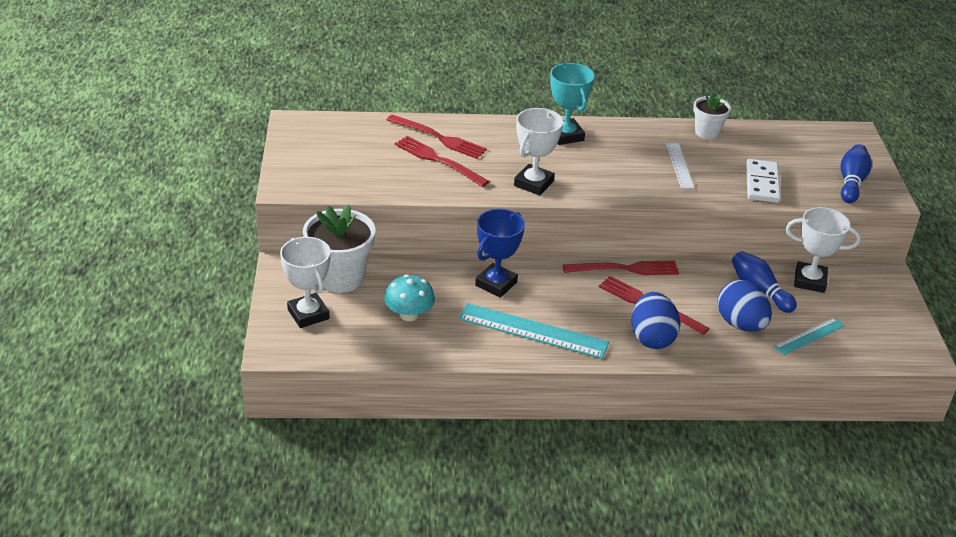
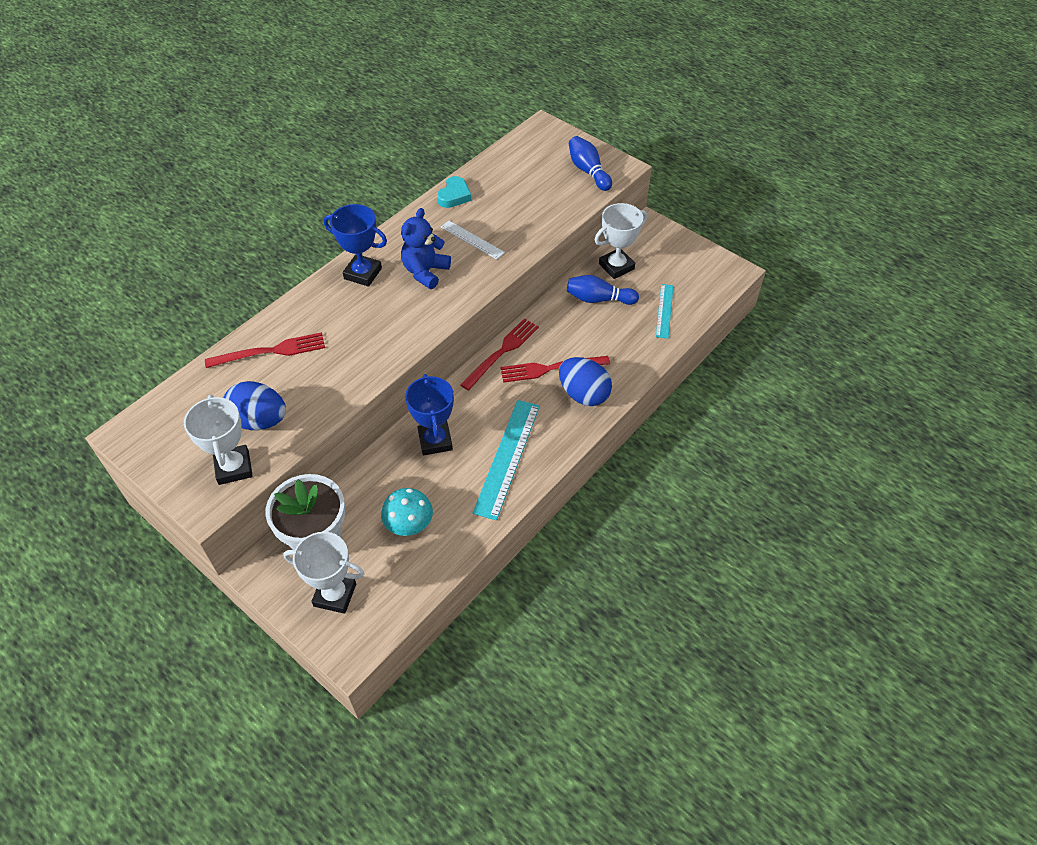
camera: 45 degrees left, 15 degrees up
(438, 160) = (297, 373): red fork -> none
(533, 183) = (395, 336): white trophy -> white trophy (234, 467)
(533, 330) = (507, 457): turquoise ruler -> turquoise ruler turned 45 degrees counterclockwise
(565, 135) = (363, 273): turquoise trophy -> blue trophy
(613, 162) = (425, 272): none -> blue teddy bear
(707, 132) = (454, 196): white flower pot -> turquoise heart
(740, 324) = (619, 336): blue egg -> blue egg (259, 421)
(762, 183) = (539, 214): white domino -> none

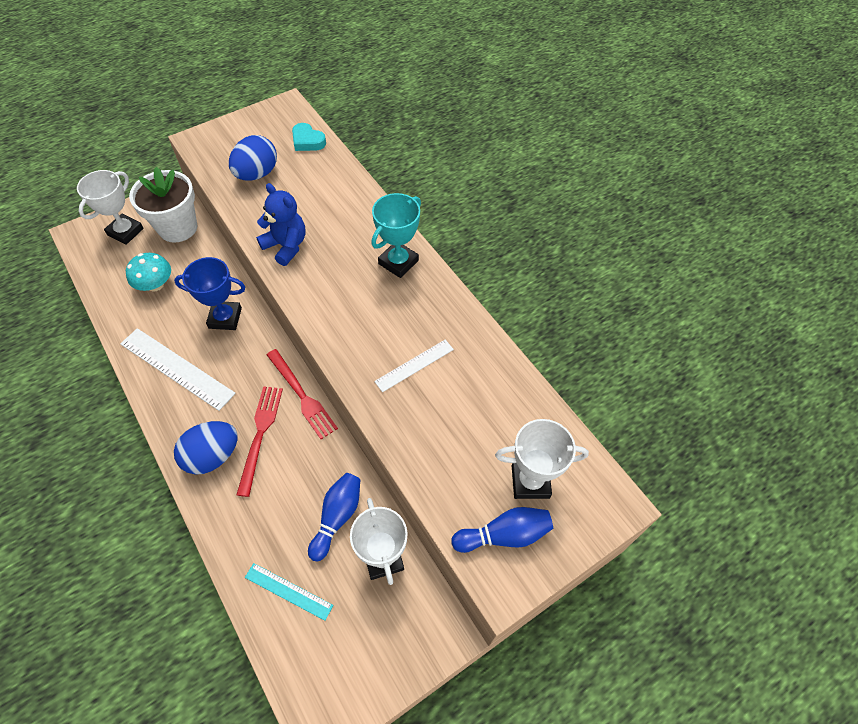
camera: 105 degrees right, 5 degrees up
(234, 467) = (220, 156): white trophy -> white trophy (530, 481)
(271, 351) = (328, 188): red fork -> none
(363, 273) = (398, 262): blue trophy -> turquoise trophy
(425, 272) = (380, 313): blue teddy bear -> blue teddy bear (286, 246)
(454, 196) = (495, 364): turquoise heart -> turquoise heart (307, 141)
(507, 457) = (177, 368): turquoise ruler -> white ruler

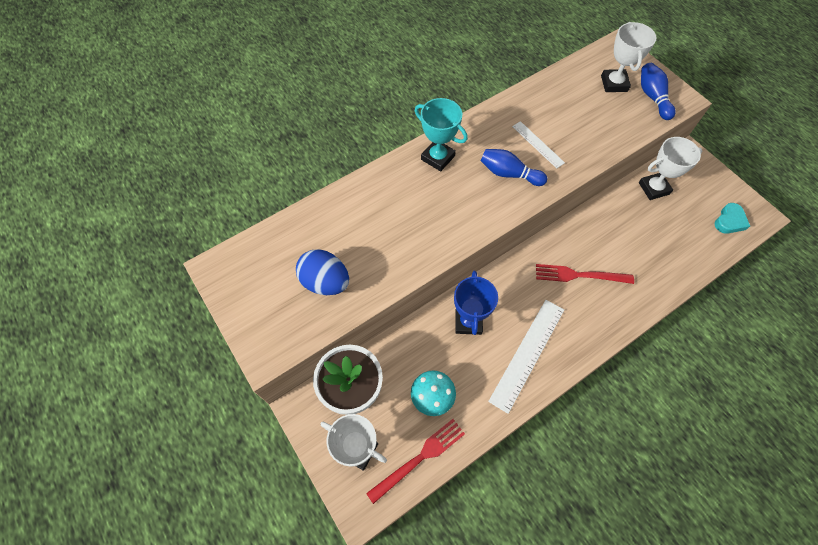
camera: 90 degrees left, 5 degrees up
(212, 456) = (605, 307): blue egg -> none
(286, 246) = (424, 243): blue teddy bear -> none
(288, 591) = (691, 241): turquoise ruler -> none
(302, 396) = (540, 249): red fork -> red fork (420, 458)
(307, 141) = (277, 240): turquoise heart -> turquoise heart (729, 221)
(337, 517) = (633, 217): blue bowling pin -> blue bowling pin (509, 174)

